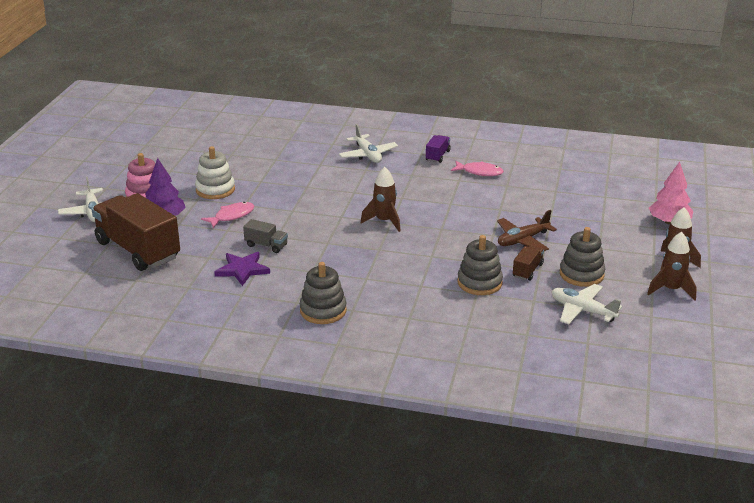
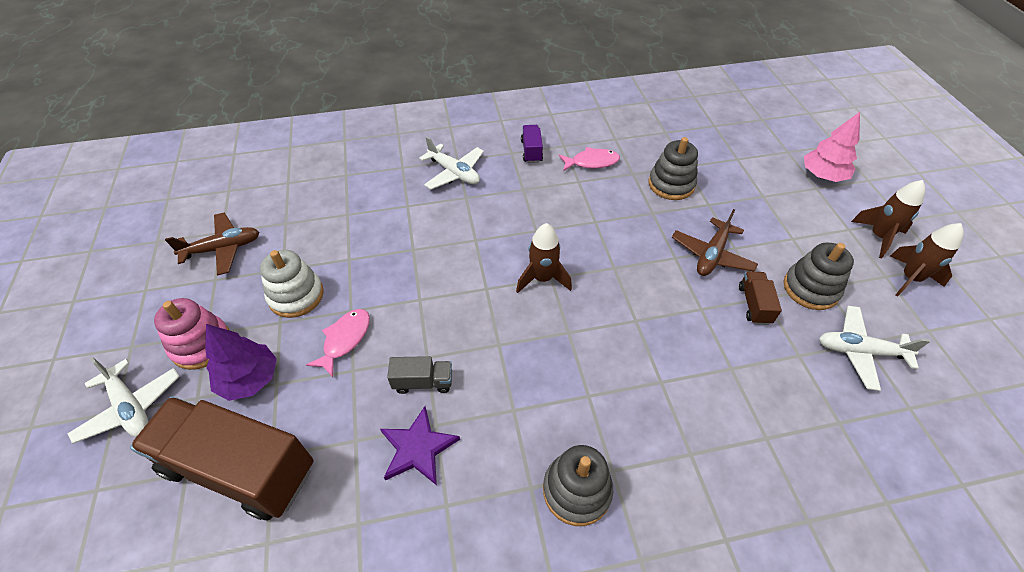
camera: 25 degrees left, 20 degrees up
(184, 157) = (223, 249): none -> brown plane
(479, 283) = (721, 348): grey stacking toy -> grey stacking toy (671, 184)

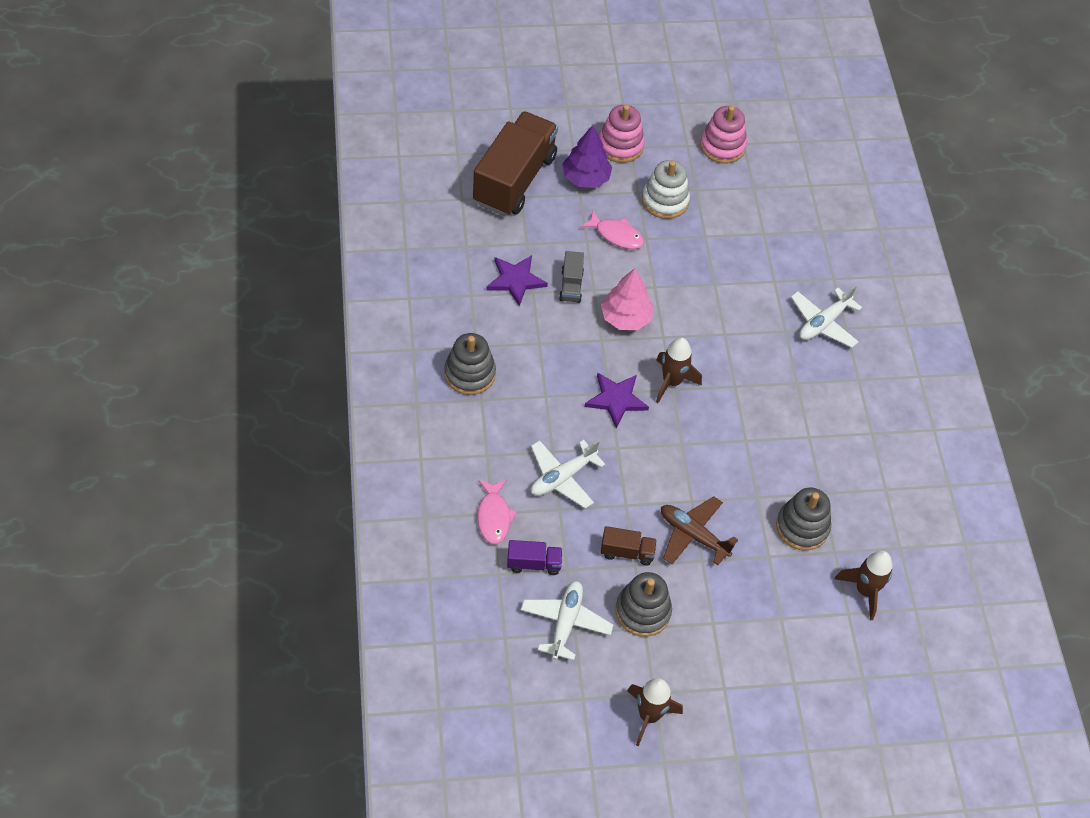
camera: 90 degrees right, 5 degrees up
(130, 407) = (569, 114): white plane -> white plane (562, 477)
(223, 249) = (722, 146): brown plane -> pink stacking toy
(531, 151) = (861, 399): purple truck -> purple truck (534, 563)
(576, 325) = (616, 400): none -> purple star
(592, 162) = (841, 455): pink fish -> pink fish (494, 517)
(822, 175) = (816, 699): pink tree -> pink tree (626, 318)
(878, 237) = (711, 714): brown rocket -> brown rocket (865, 590)

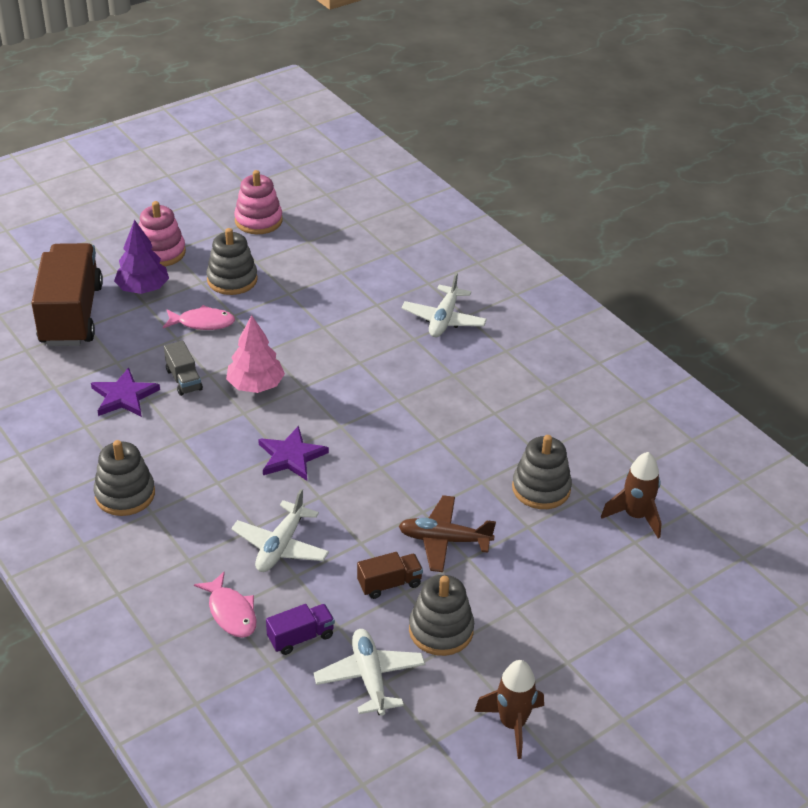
camera: 25 degrees left, 15 degrees down
(665, 201) = (232, 280): white stacking toy -> grey stacking toy
(671, 382) = (335, 420): brown rocket -> none

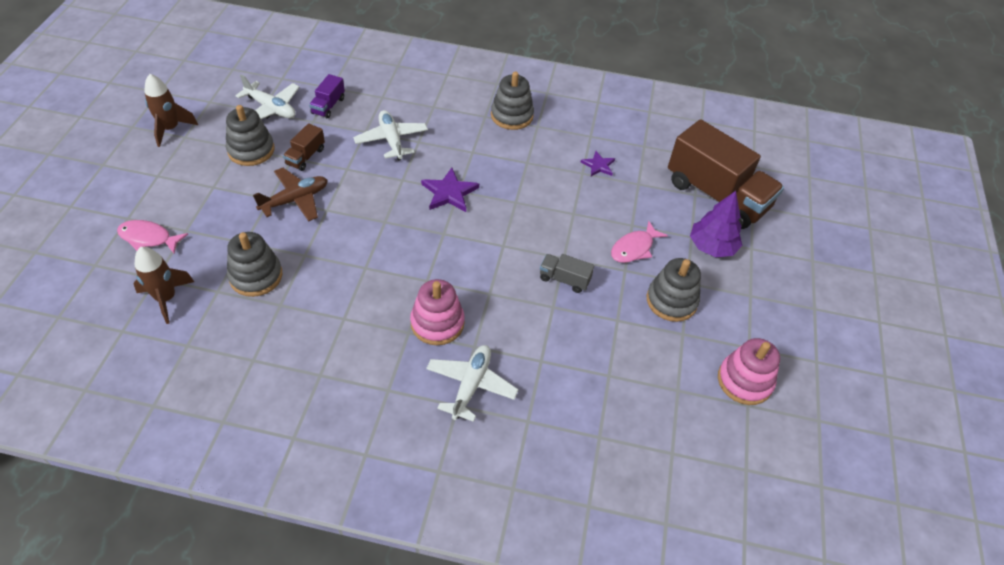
camera: 135 degrees right, 10 degrees up
(124, 396) = (598, 165): purple star -> purple star, size x0.63
(161, 252) = (753, 287): pink stacking toy -> pink stacking toy (437, 323)
(184, 380) = (582, 199): grey truck -> grey truck (564, 279)
(231, 612) = (378, 96): pink fish -> pink fish (148, 238)
(256, 385) = (534, 225): pink tree -> none
(444, 319) = (471, 385): white plane -> white plane turned 45 degrees clockwise

